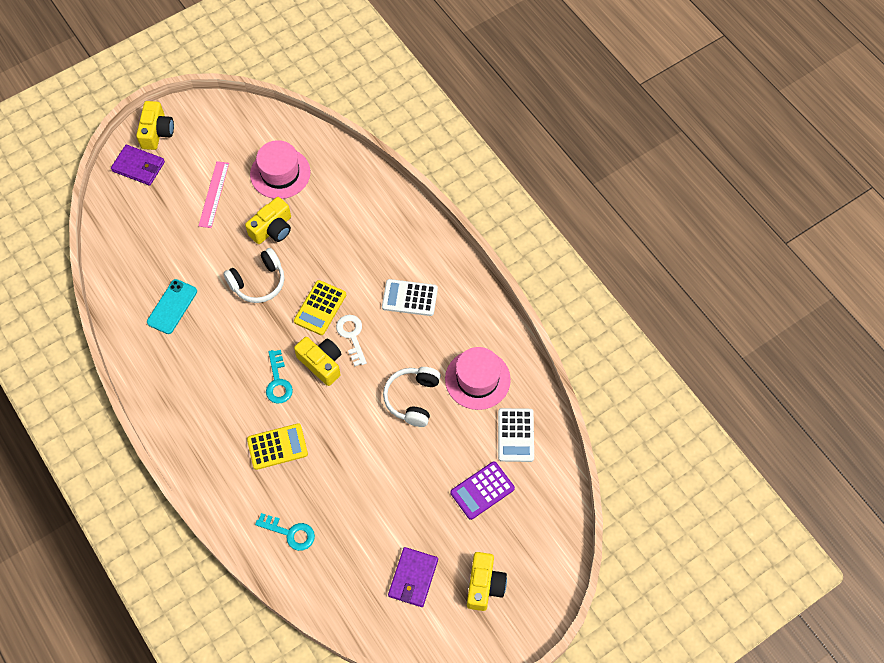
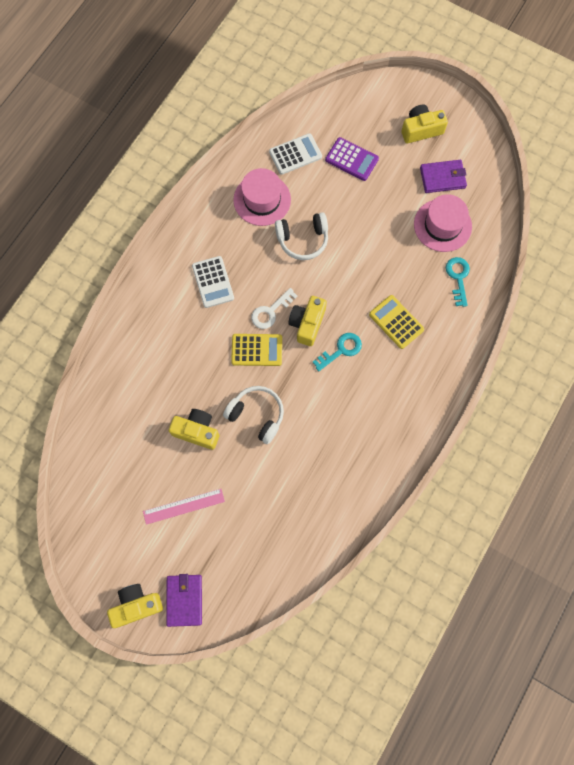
camera: 115 degrees left, 10 degrees up
(172, 306) = (316, 478): turquoise phone -> none
(280, 173) = (134, 455): pink hat -> pink hat (442, 225)

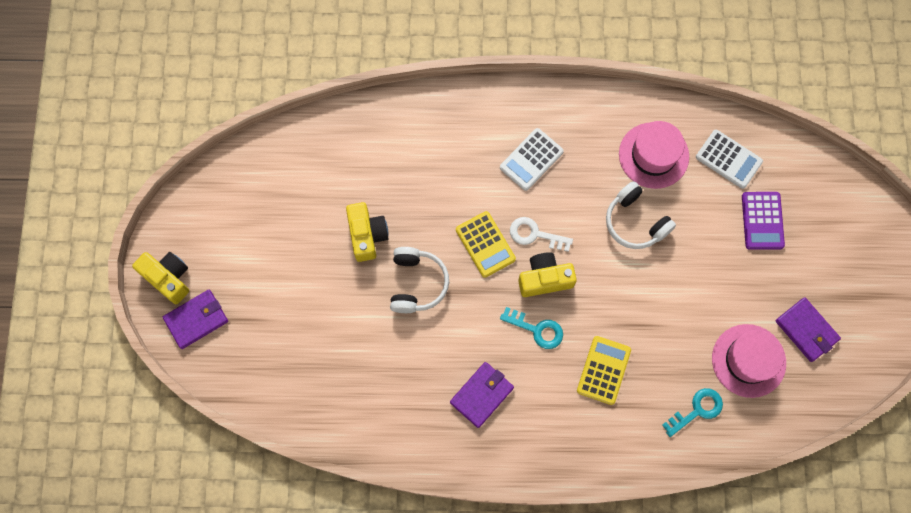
camera: 60 degrees right, 0 degrees up
(184, 506) = (285, 266): pink ruler -> none
(366, 415) = (482, 395): none -> purple wallet
(421, 130) = (849, 275): yellow camera -> none

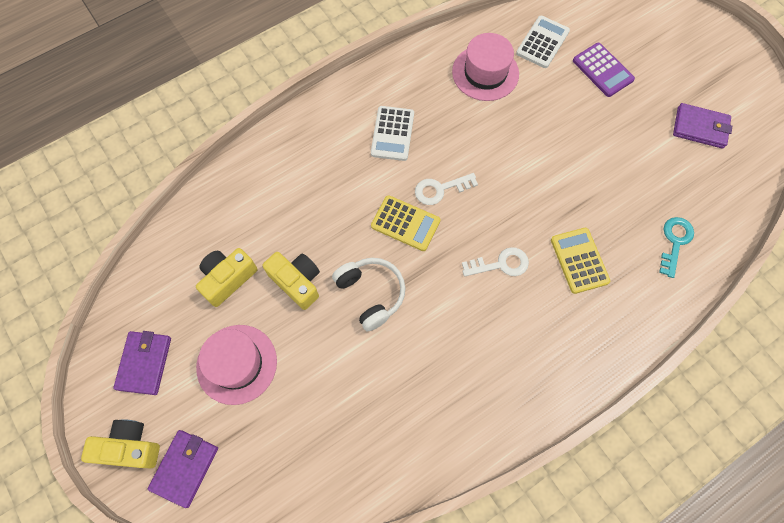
camera: 35 degrees left, 5 degrees down
(482, 395) = (498, 351): purple wallet -> purple wallet (144, 363)
(537, 329) = (500, 264): turquoise key -> white key
(544, 279) = (475, 219): yellow camera -> yellow camera (228, 279)
(635, 222) = (511, 130): white headphones -> none
(728, 159) = (542, 42): white calculator -> white calculator turned 60 degrees counterclockwise
(748, 360) = (679, 177): pink hat -> pink hat (237, 364)

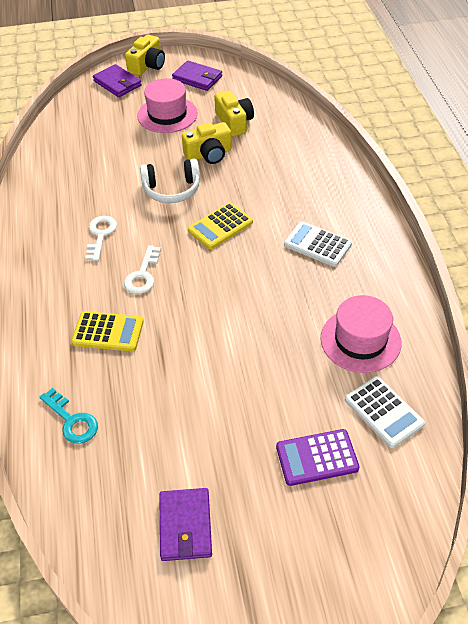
camera: 115 degrees right, 20 degrees down
(440, 189) = (240, 259): white key -> white key (100, 235)
(700, 128) = (185, 526): purple wallet -> purple wallet turned 45 degrees counterclockwise

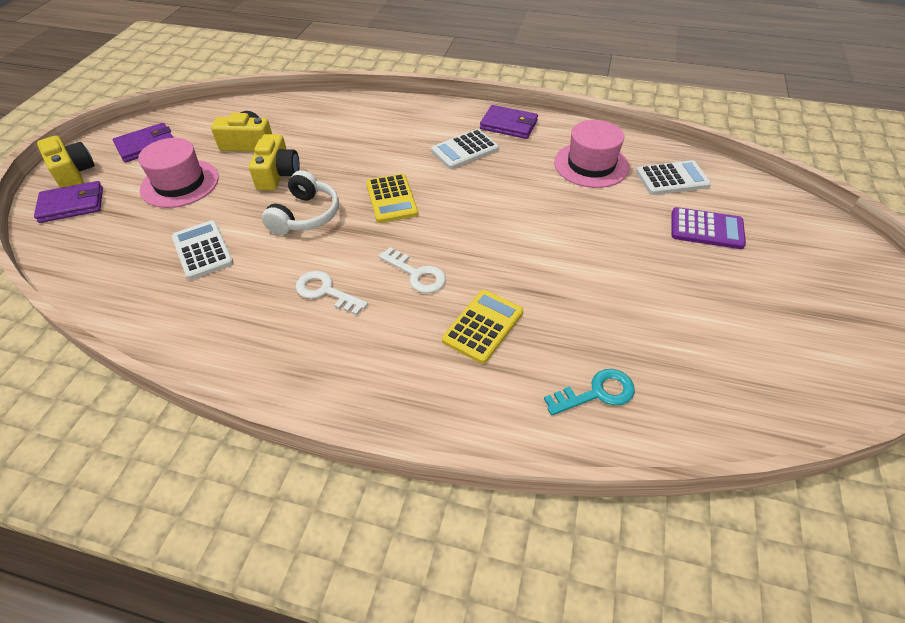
camera: 65 degrees left, 0 degrees up
(108, 159) = (202, 250): none -> white calculator
(185, 526) = (759, 336): purple wallet -> purple wallet (509, 125)
(317, 458) = (706, 229): purple calculator -> purple calculator turned 90 degrees counterclockwise

